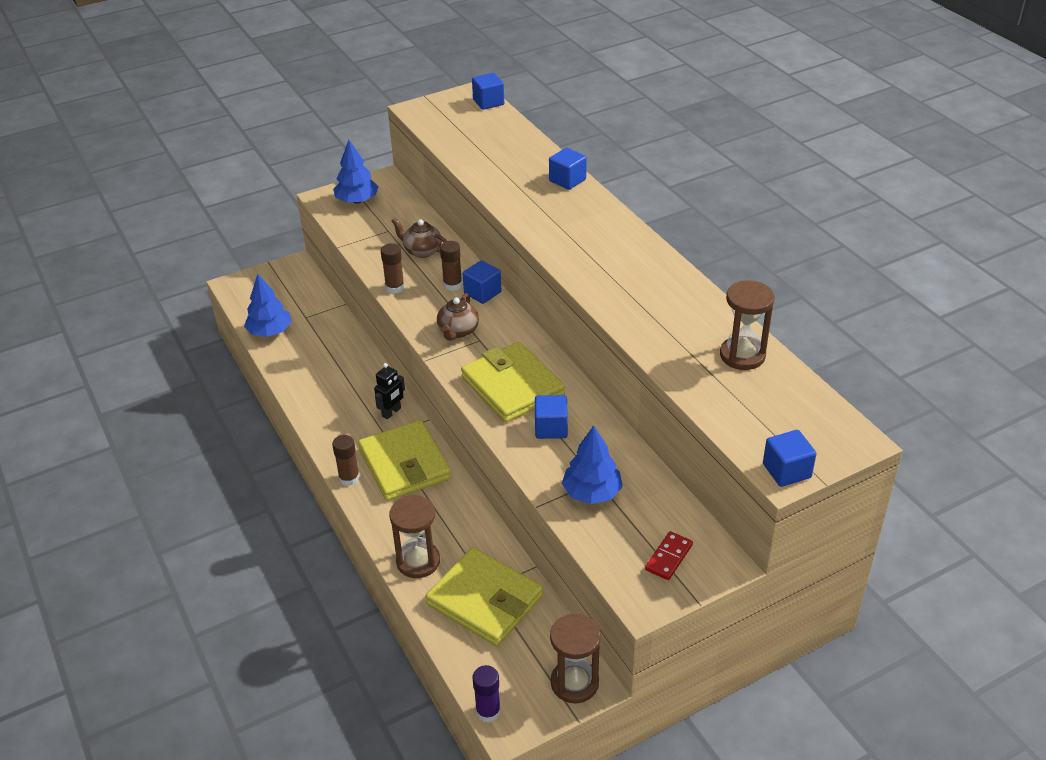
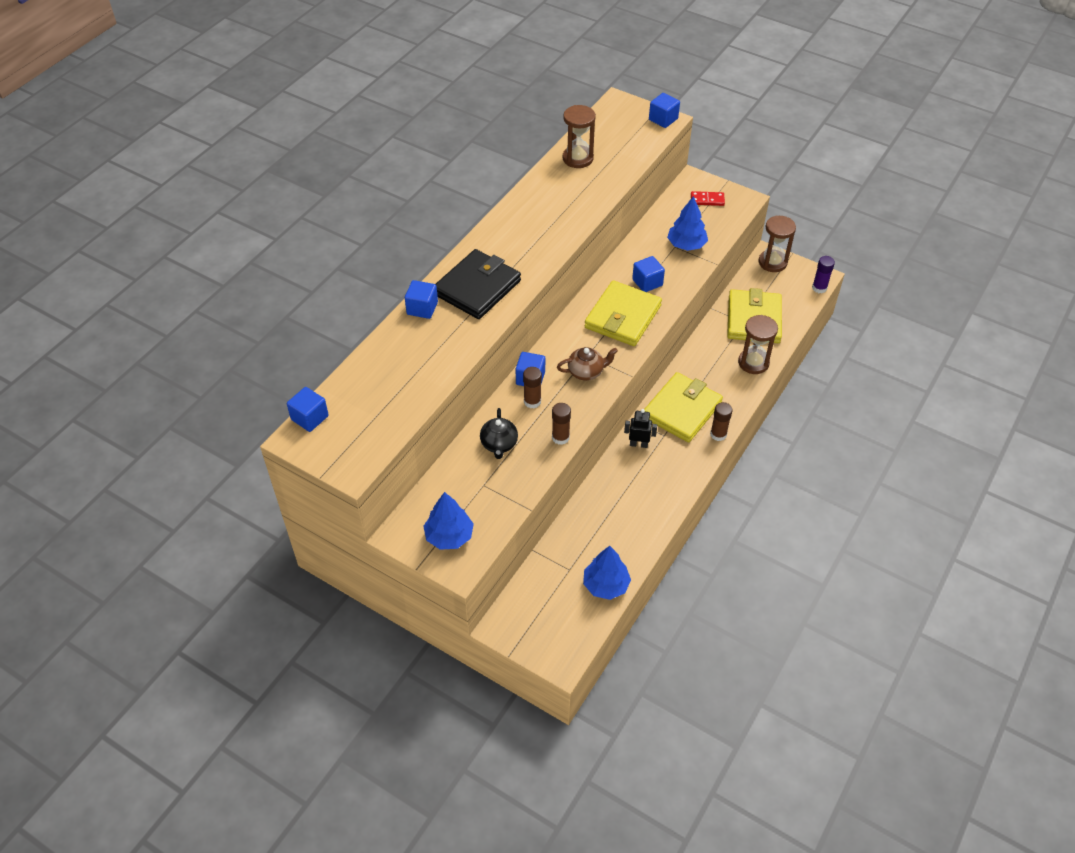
camera: 120 degrees left, 10 degrees up
(422, 251) = (499, 444): brown teapot -> black teapot
(569, 217) = (477, 287): none -> black wallet

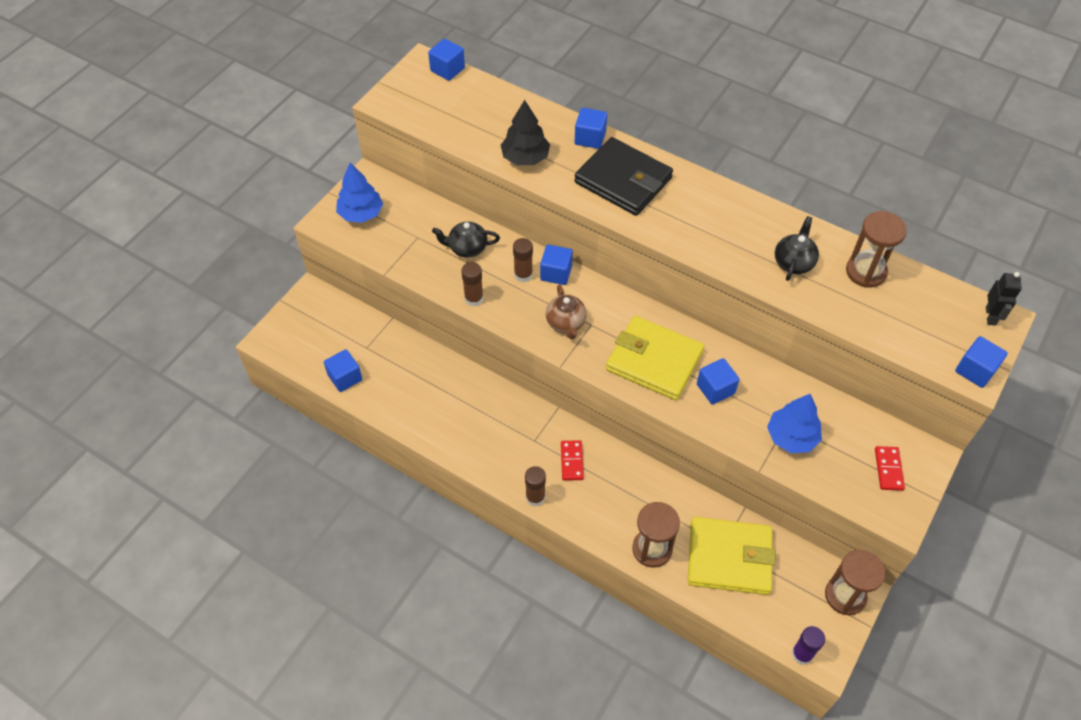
camera: 90 degrees right, 5 degrees up
(444, 354) = (525, 157): none -> black tree
(569, 194) = (793, 262): none -> black teapot
(606, 585) = (345, 377): blue tree -> blue cube
(638, 444) = (521, 414): black robot -> black robot (990, 316)
(682, 410) = (572, 461): yellow wallet -> red domino

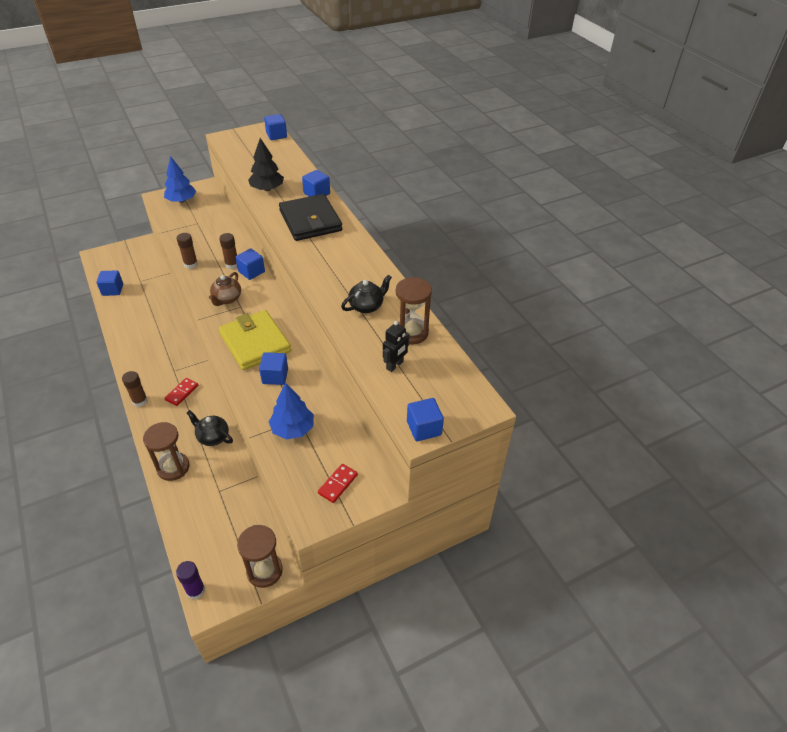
camera: 30 degrees right, 10 degrees down
(467, 248) = (217, 239): black teapot -> black teapot (213, 437)
(729, 558) = (214, 501): yellow wallet -> none
(990, 316) = (476, 400): black robot -> black robot (395, 365)

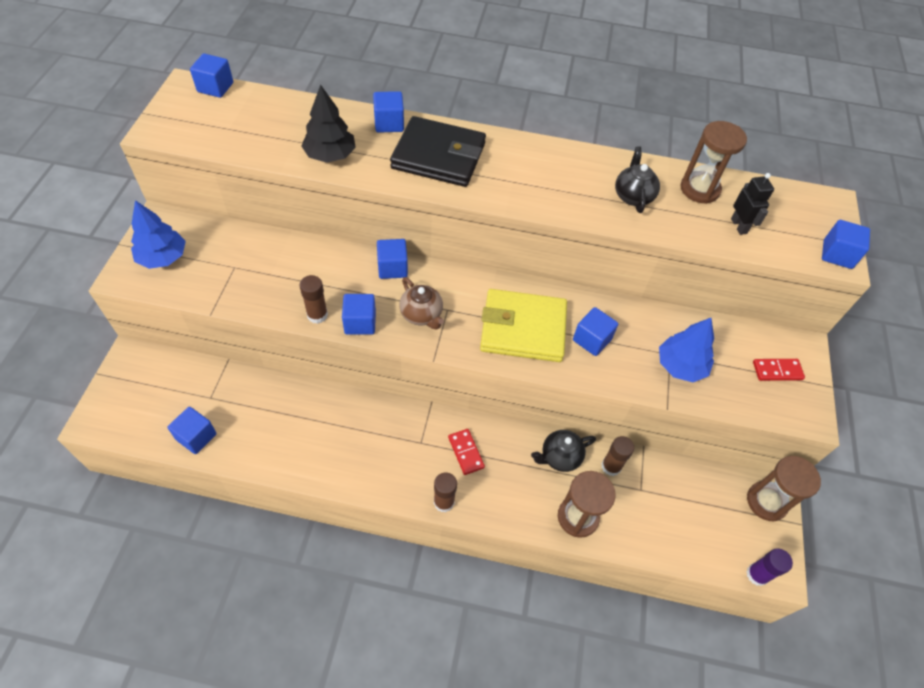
camera: 55 degrees left, 10 degrees up
(199, 281) = (360, 323): none -> blue cube
(232, 265) = (360, 278): brown glue stick -> brown glue stick (611, 466)
(338, 484) = (777, 371): red domino -> red domino turned 75 degrees counterclockwise

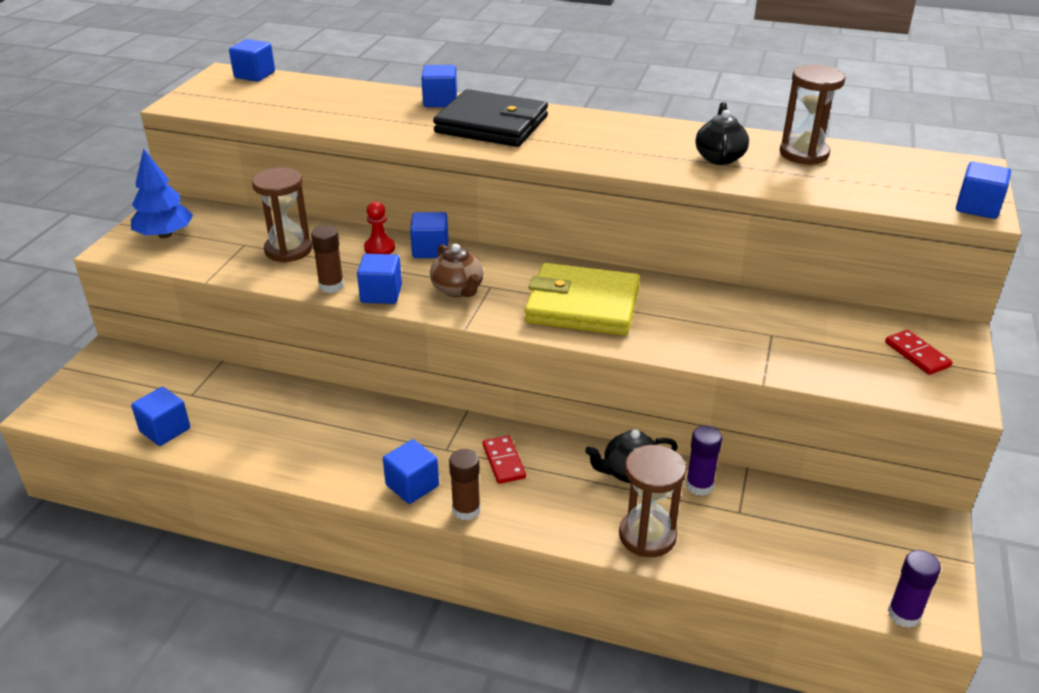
camera: 10 degrees right, 20 degrees down
(330, 155) = (368, 122): black tree -> none
(350, 267) = (379, 248): none -> red pawn
(592, 340) = (669, 318): blue cube -> blue cube (412, 485)
(611, 466) = (699, 485): brown glue stick -> purple glue stick
(680, 366) = (785, 345): blue tree -> none
(739, 226) = (850, 182): black robot -> none
(766, 502) = (921, 535): brown hourglass -> brown hourglass (288, 250)
(777, 371) = (917, 355): red domino -> red domino turned 60 degrees clockwise

